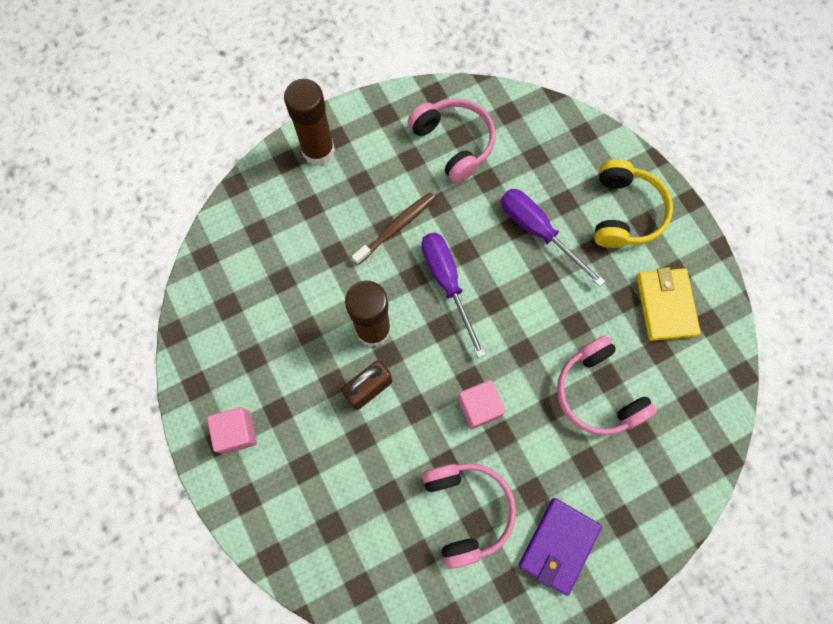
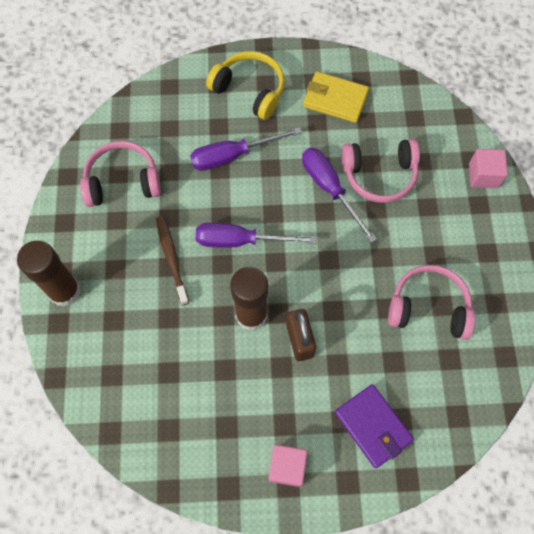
camera: 65 degrees left, 5 degrees down
(479, 407) = (353, 262): pink cube -> pink cube (483, 175)
(552, 347) = (330, 189): none -> purple screwdriver
(558, 545) = (480, 254): purple wallet -> purple wallet (373, 426)

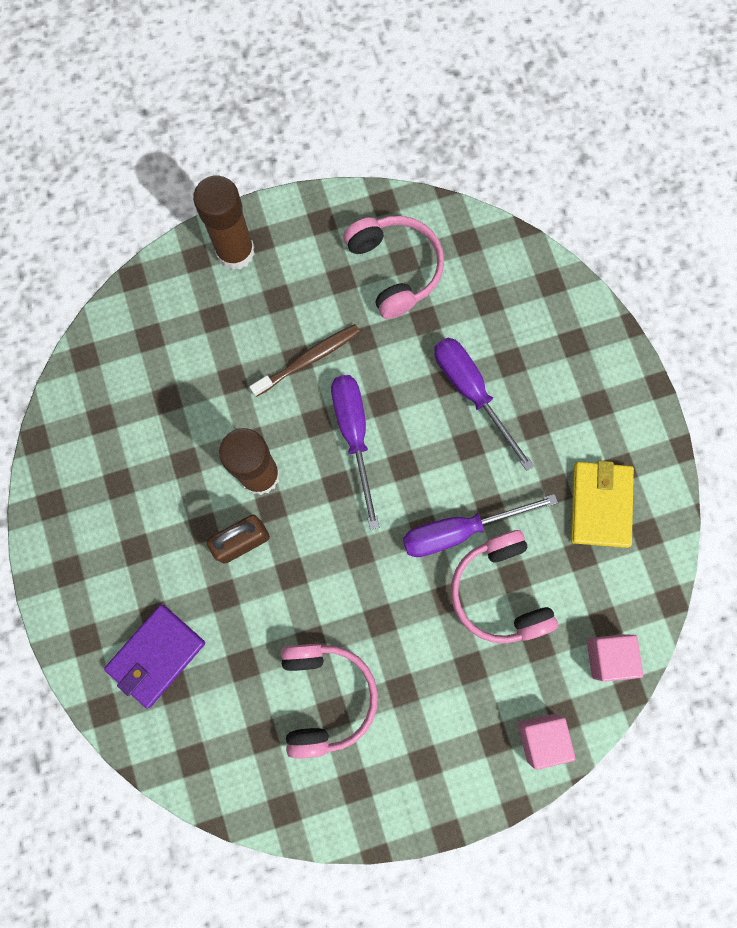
camera: 75 degrees right, 10 degrees up
(250, 90) = (578, 386): yellow headphones -> none
(287, 467) = (87, 564): pink cube -> pink cube (608, 656)
(330, 189) = (459, 530): purple screwdriver -> purple screwdriver turned 150 degrees counterclockwise

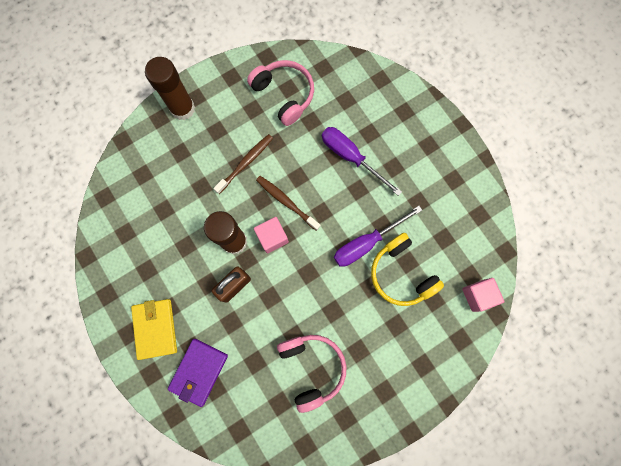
camera: 15 degrees left, 0 degrees up
(354, 435) = (286, 202): purple screwdriver -> brown toothbrush
(499, 592) = (401, 274): pink headphones -> yellow headphones
(541, 738) = (451, 356): pink cube -> pink cube (272, 237)
(600, 505) = (447, 205): yellow wallet -> yellow wallet (155, 328)

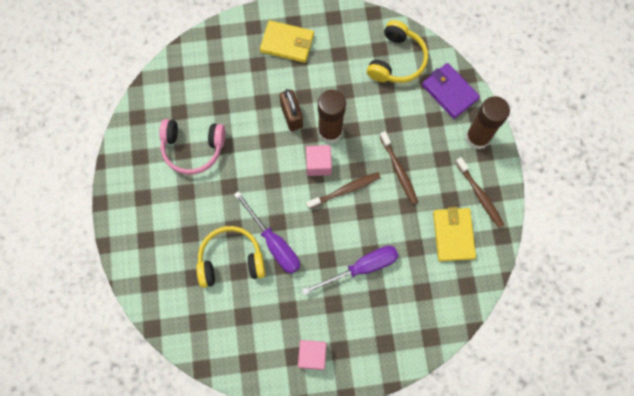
camera: 115 degrees right, 5 degrees down
(131, 211) = (397, 60): none -> yellow headphones
(199, 371) = (236, 62): purple wallet -> purple wallet (449, 92)
(238, 87) = (480, 195): none -> brown toothbrush
(284, 94) = (453, 235): pink headphones -> yellow wallet
(366, 243) = (273, 243): purple screwdriver -> purple screwdriver turned 150 degrees clockwise
(478, 295) = (177, 319): pink cube -> pink cube (312, 355)

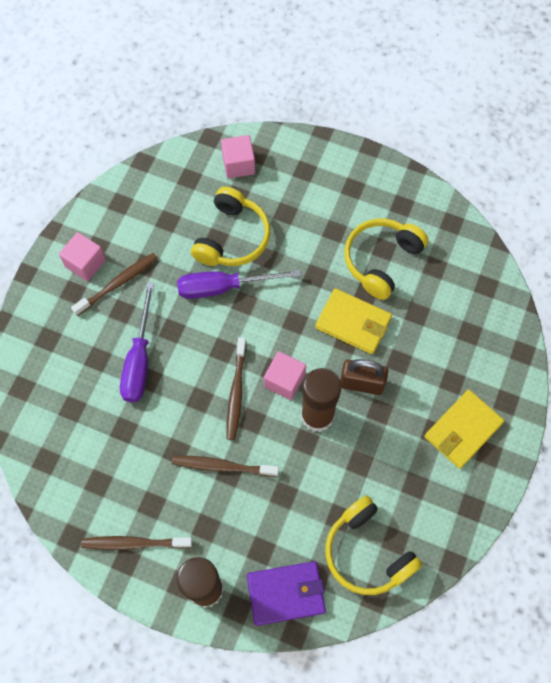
camera: 120 degrees right, 5 degrees down
(165, 291) = (238, 164): none -> pink cube
(193, 149) = (381, 260): pink headphones -> yellow headphones
(314, 320) = (118, 283): none -> brown toothbrush
(453, 235) = (109, 481): yellow wallet -> yellow wallet (353, 323)

